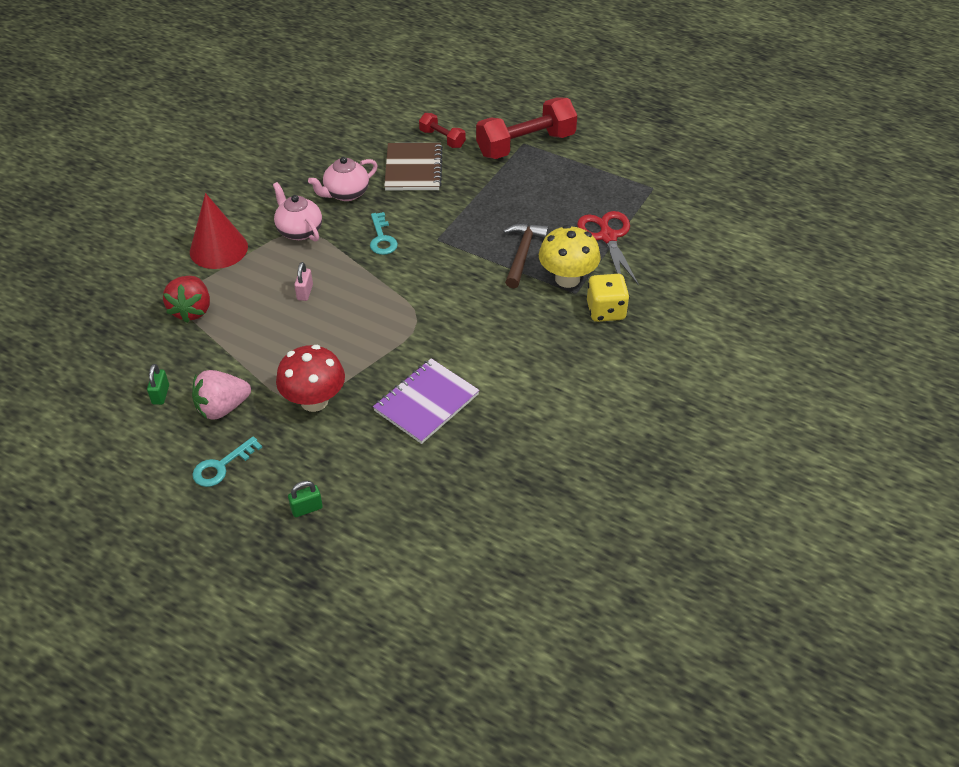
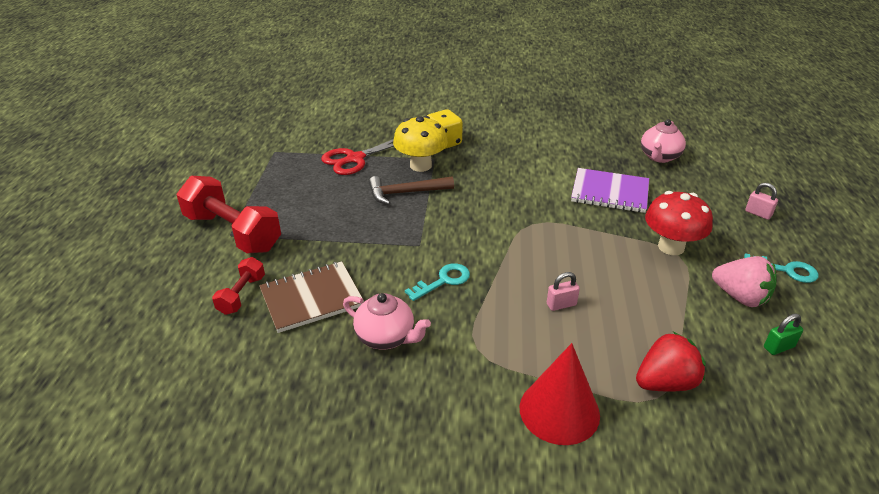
camera: 115 degrees left, 10 degrees down
(299, 231) = (476, 350): pink teapot -> pink teapot (659, 157)
(307, 508) = (758, 213): green padlock -> pink padlock

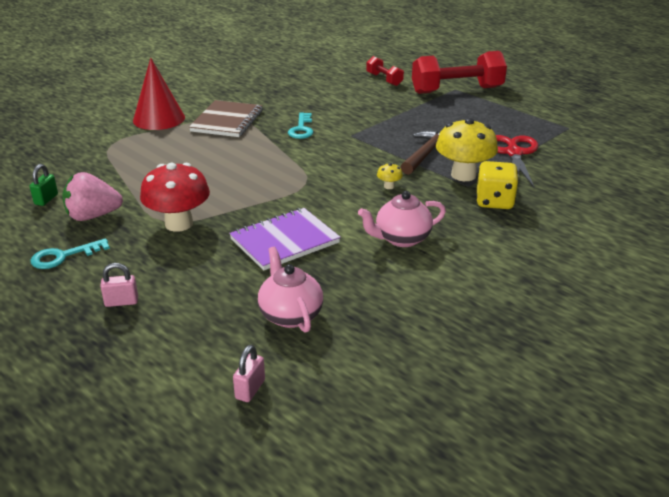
camera: 130 degrees right, 5 degrees down
(311, 298) = (350, 93): brown notebook -> brown notebook (227, 121)
(386, 337) = (285, 100): pink teapot -> pink teapot (401, 239)
(481, 187) = (389, 186): none -> yellow mushroom
(561, 304) = (214, 153): pink padlock -> pink padlock (250, 389)
(665, 382) = (111, 151): red strawberry -> none

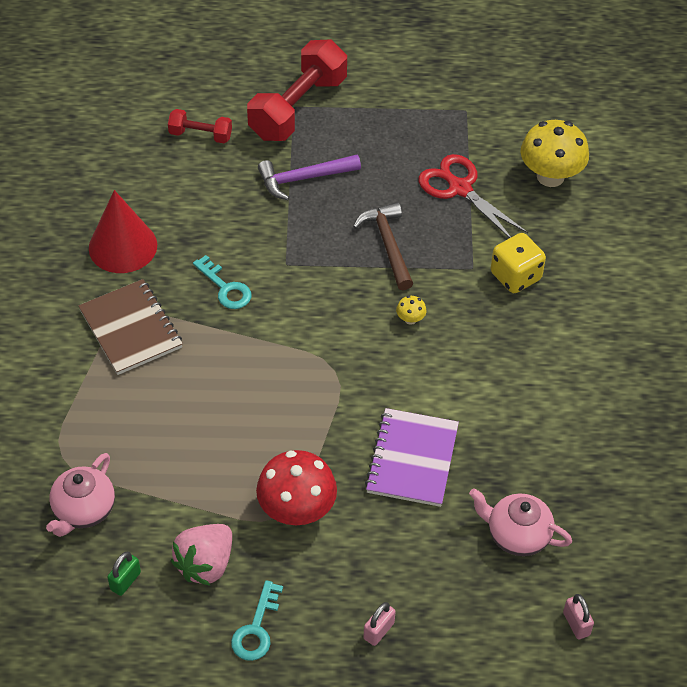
camera: 45 degrees left, 20 degrees up
(46, 199) = (125, 581): green padlock -> green padlock turned 60 degrees clockwise
(159, 119) = (50, 378): red cone -> red cone (123, 246)
(401, 239) = (497, 383): pink teapot -> pink teapot (84, 510)
(416, 112) = (303, 179): none -> purple hammer
(463, 175) = (453, 255): yellow mushroom -> yellow mushroom (550, 176)

